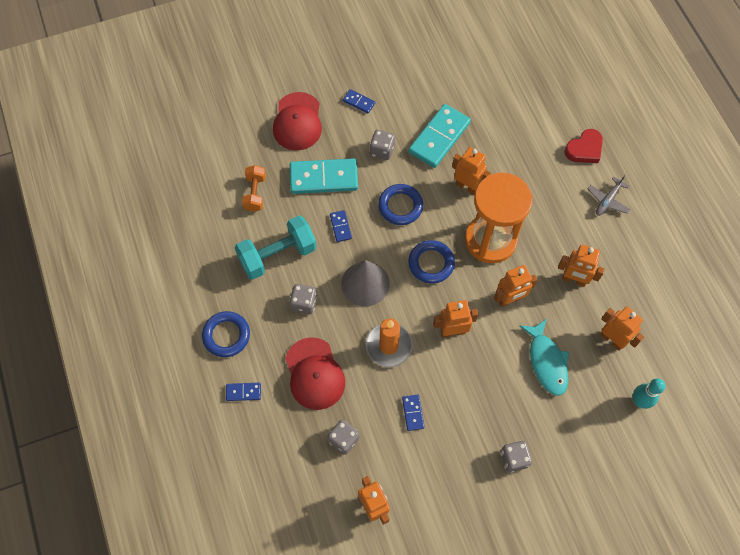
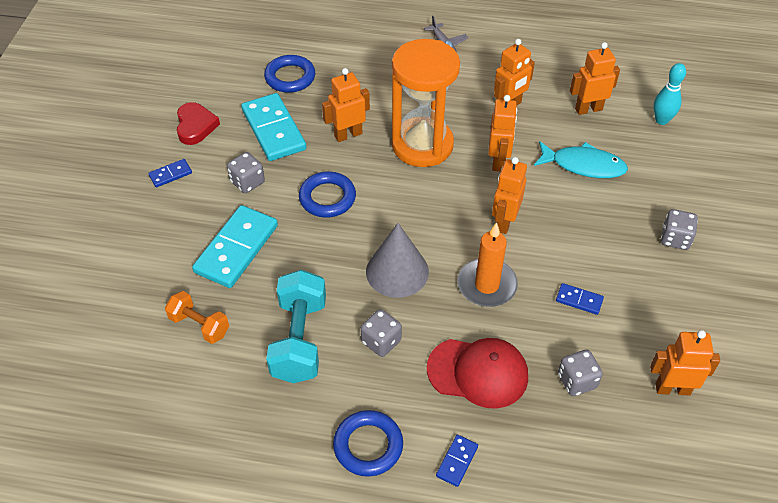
camera: 60 degrees left, 15 degrees down
(297, 122) = (143, 240): red cap -> none
(340, 227) = (310, 261): blue domino -> none
(431, 263) = (414, 204): blue ring -> blue ring (290, 77)
(584, 149) = (377, 36): red heart -> red heart (195, 126)

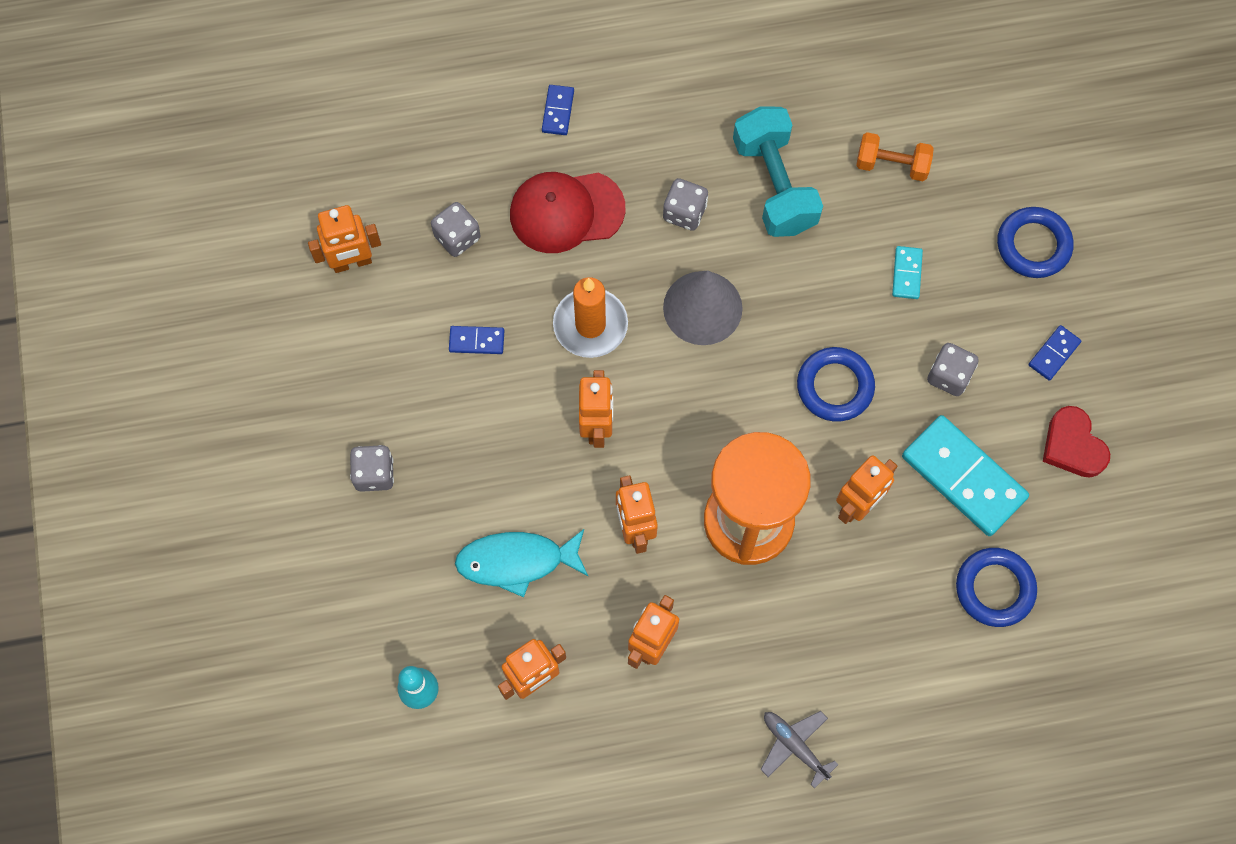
camera: 160 degrees right, 20 degrees up
(236, 249) = (907, 273): turquoise domino -> turquoise domino, size x0.46
(368, 446) = (651, 97): blue ring -> blue ring (1033, 245)

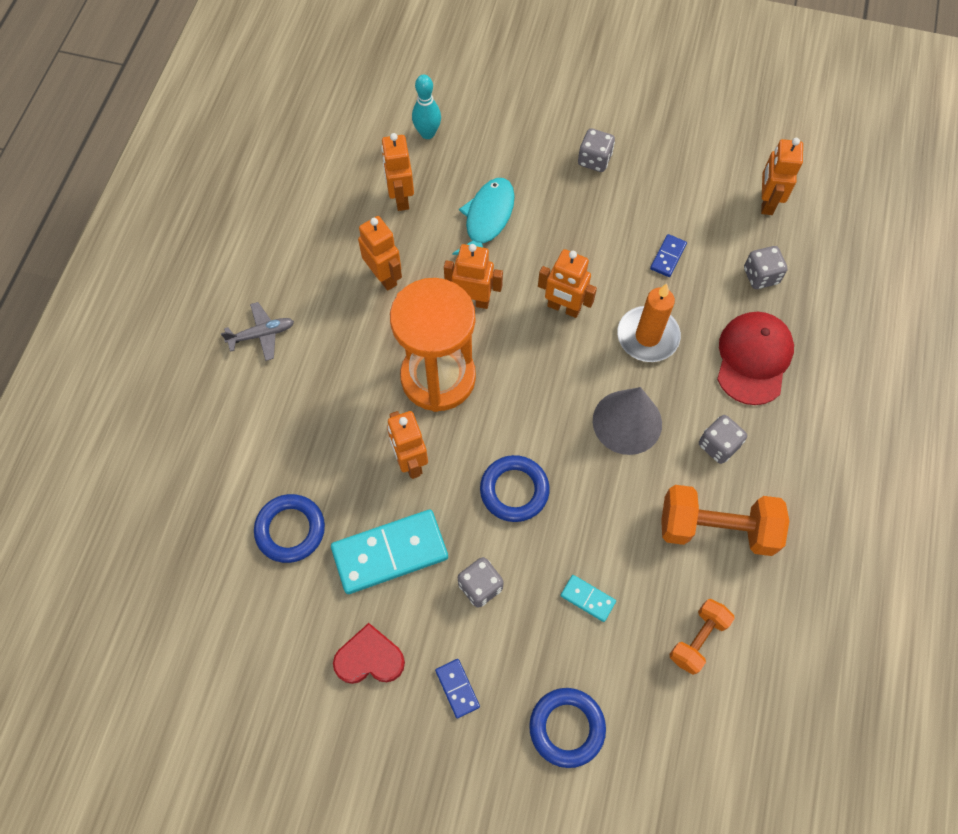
camera: 115 degrees right, 5 degrees down
(558, 111) = (849, 389): blue domino -> none
(774, 185) = (716, 528): turquoise dumbbell -> orange dumbbell

